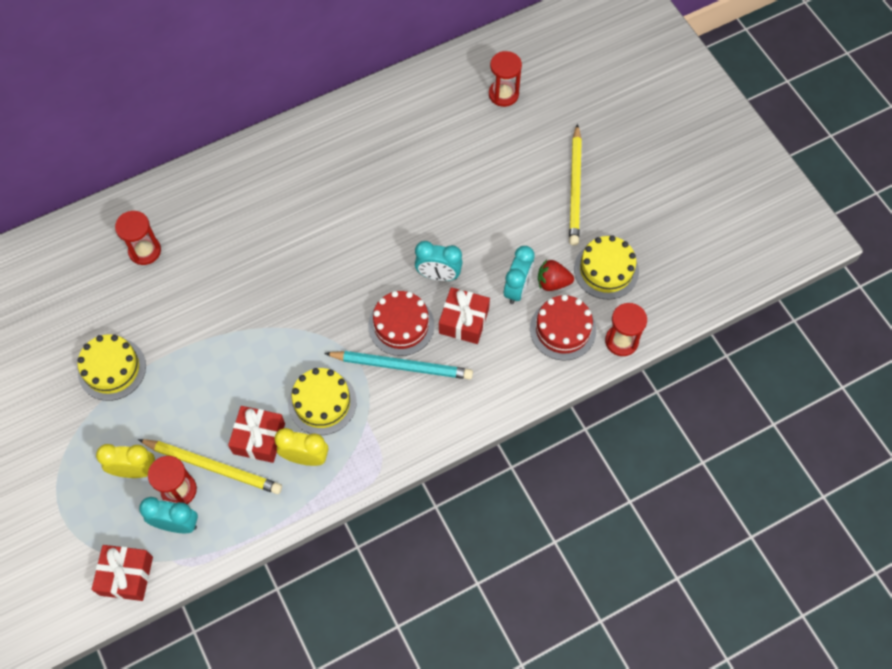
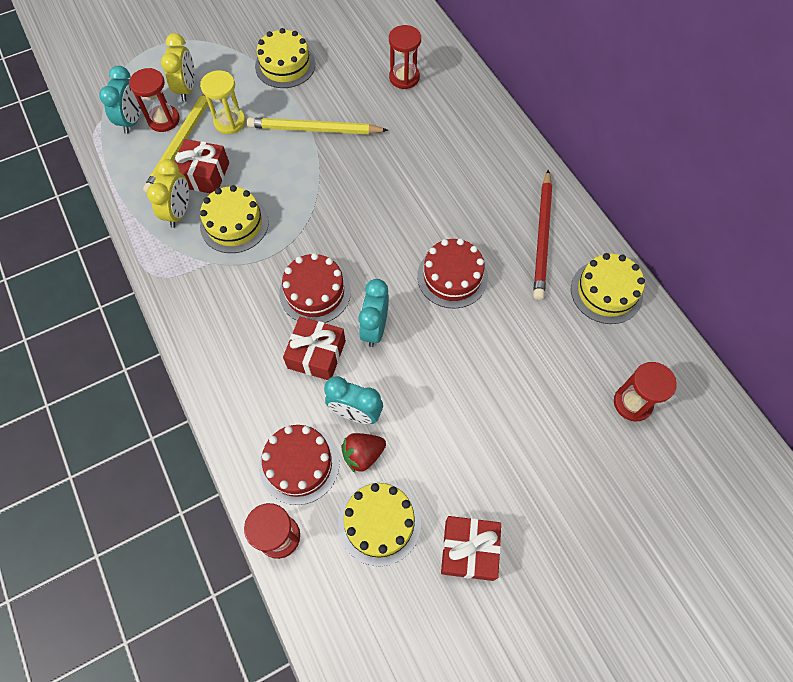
camera: 90 degrees right, 0 degrees up
(126, 576) = (94, 91): red gift -> red gift (469, 550)
(189, 419) = (230, 122): none -> yellow hourglass
(348, 142) = (542, 237): none -> red pencil
(387, 214) = (452, 277): none -> red cake
(401, 366) = (267, 293): turquoise pencil -> none
(404, 100) = (606, 292): none -> yellow cake
(552, 282) = (363, 454): red strawberry -> red strawberry turned 120 degrees counterclockwise
(575, 187) = (499, 489): yellow pencil -> yellow pencil (314, 130)

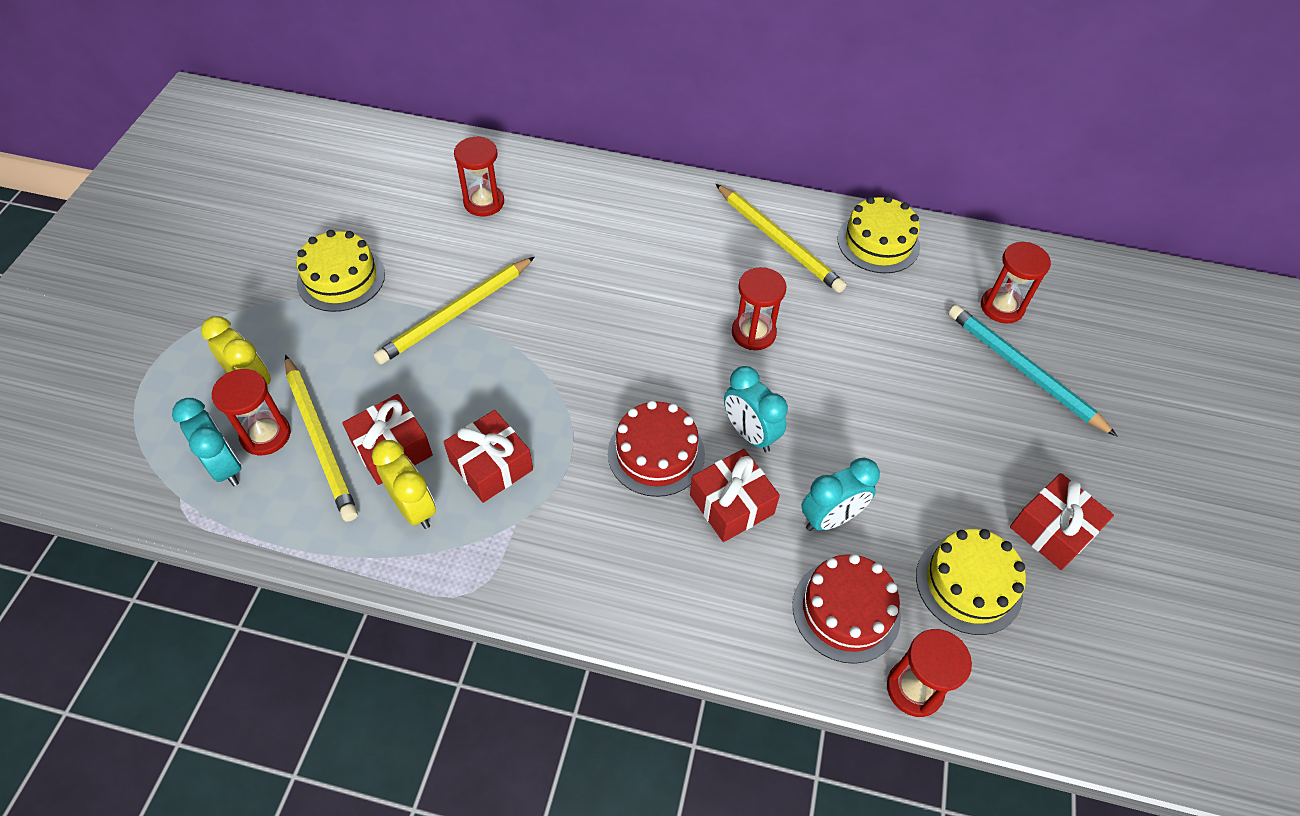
camera: 50 degrees left, 10 degrees down
(230, 122) = (351, 376): yellow hourglass -> none
(234, 224) = (491, 465): yellow cake -> red gift
(363, 454) = (883, 545): red strawberry -> none
(452, 277) = (753, 333): red cake -> red hourglass
(542, 237) = (779, 241): red pencil -> yellow pencil
(588, 452) = (1023, 371): none -> turquoise pencil

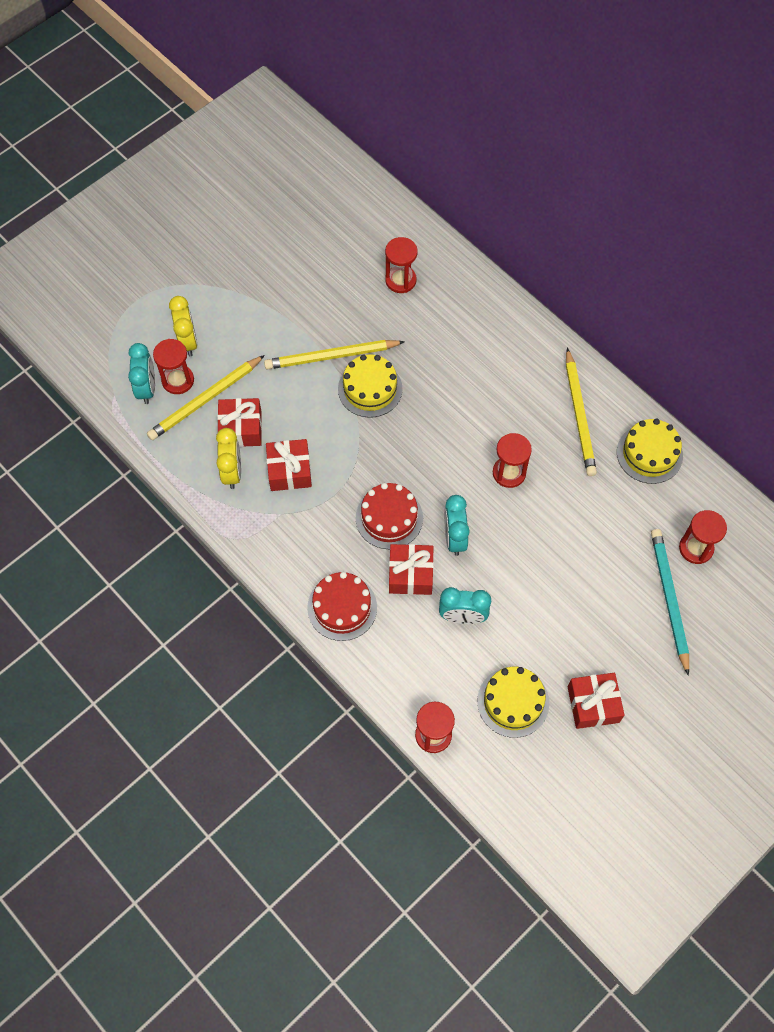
camera: 35 degrees right, 10 degrees up
(320, 439) = (205, 400): yellow pencil -> yellow pencil turned 45 degrees clockwise
(341, 278) = (277, 293): yellow cake -> yellow cake (370, 389)
(846, 610) = (429, 672): red cake -> red cake (342, 607)

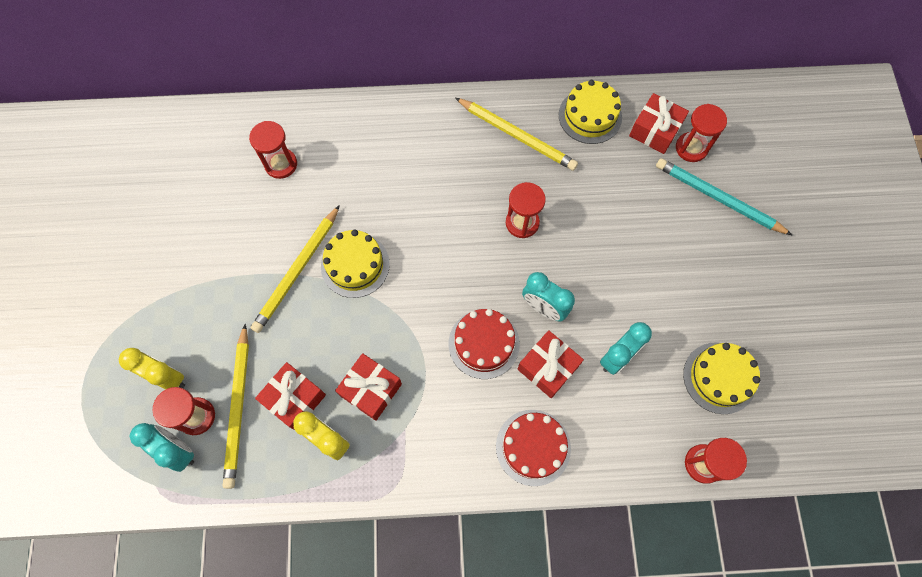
camera: 50 degrees left, 5 degrees up
(593, 704) = (764, 320): red gift -> red gift (655, 130)

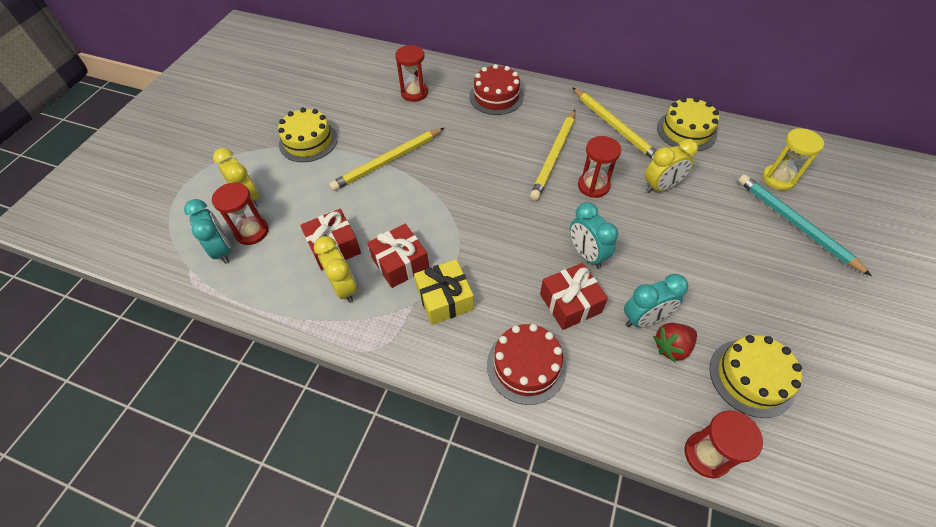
camera: 25 degrees right, 15 degrees down
(239, 407) = (287, 237): yellow pencil -> yellow pencil (554, 156)
(355, 265) = (435, 171): yellow cake -> yellow cake (308, 141)
(432, 411) = (444, 299): none -> yellow gift
(484, 344) = (517, 263): red cake -> red cake (496, 96)
(587, 199) = (661, 187): none -> yellow clock
(648, 376) = (671, 347): none -> red strawberry
(655, 130) = (745, 156): red gift -> none
(691, 148) = (778, 179): red hourglass -> yellow hourglass

